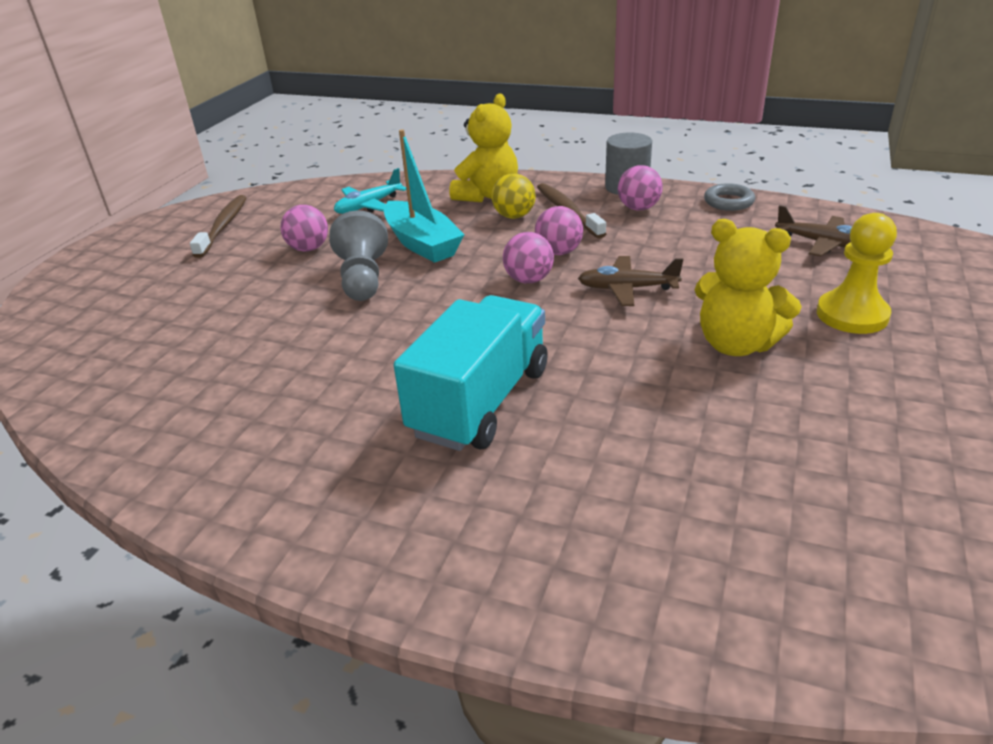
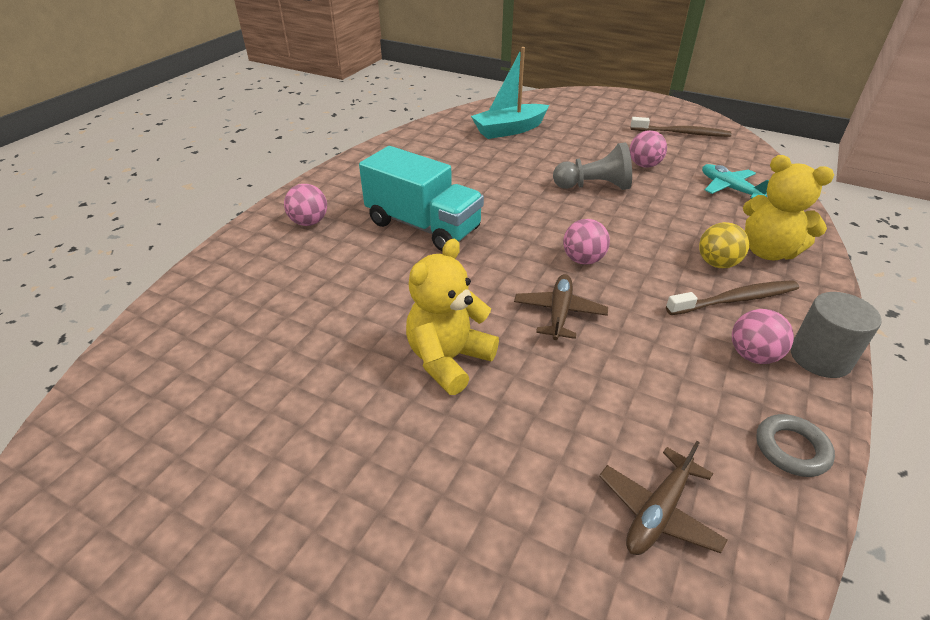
camera: 95 degrees right, 5 degrees up
(422, 244) = (653, 212): turquoise boat -> turquoise boat (509, 130)
(559, 252) = (636, 282): pink ball -> pink ball (309, 222)
(852, 315) = (475, 468): yellow pawn -> none

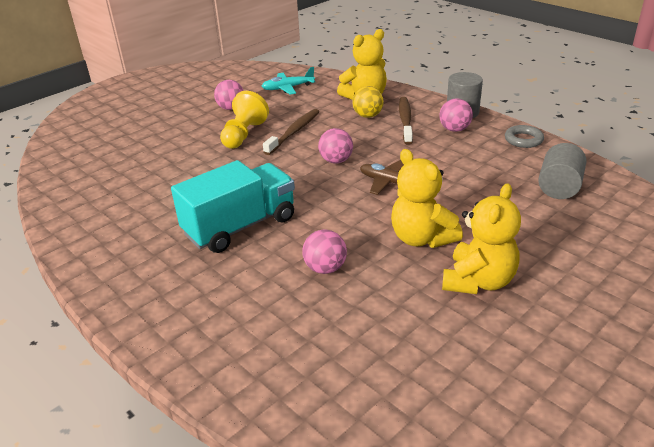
camera: 70 degrees left, 5 degrees down
(309, 222) = (180, 298): pink ball -> pink ball (325, 268)
(374, 425) = (478, 281): none -> yellow teddy bear
(509, 130) = (109, 153): turquoise boat -> none
(594, 186) = (244, 135): grey pawn -> yellow pawn
(658, 512) = (559, 187): brown plane -> grey cylinder
(681, 133) = (198, 83): brown toothbrush -> brown toothbrush (294, 132)

